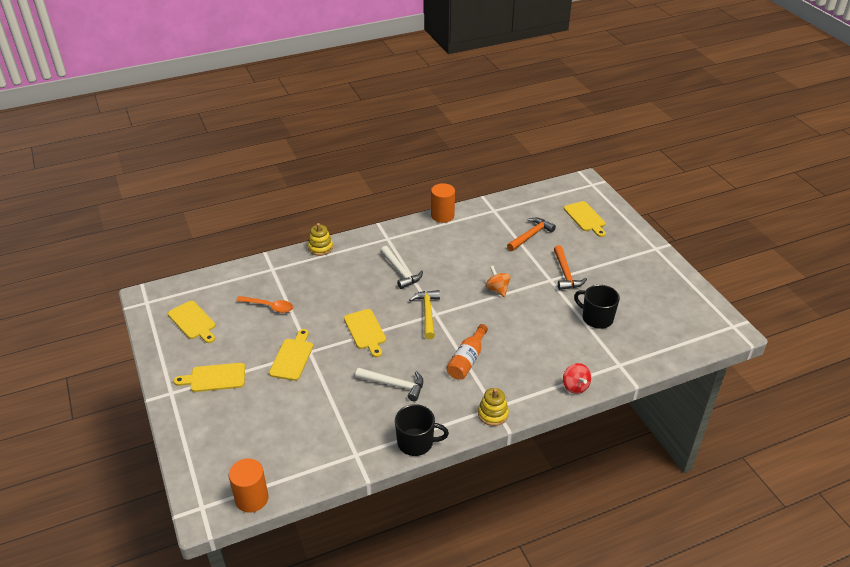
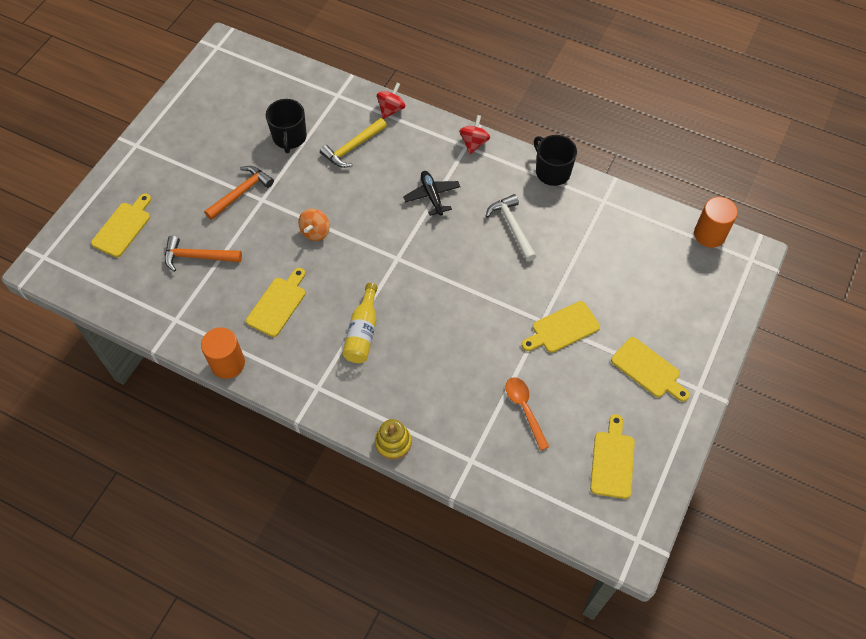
camera: 130 degrees left, 20 degrees up
(365, 331) = (473, 296): yellow cutting board -> yellow cutting board (278, 304)
(400, 272) = (363, 332): white hammer -> yellow bottle
(427, 313) = (402, 265): yellow hammer -> yellow hammer (352, 148)
(467, 360) = (432, 196): orange bottle -> black plane
(493, 414) = (474, 143): yellow stacking toy -> red spinning top

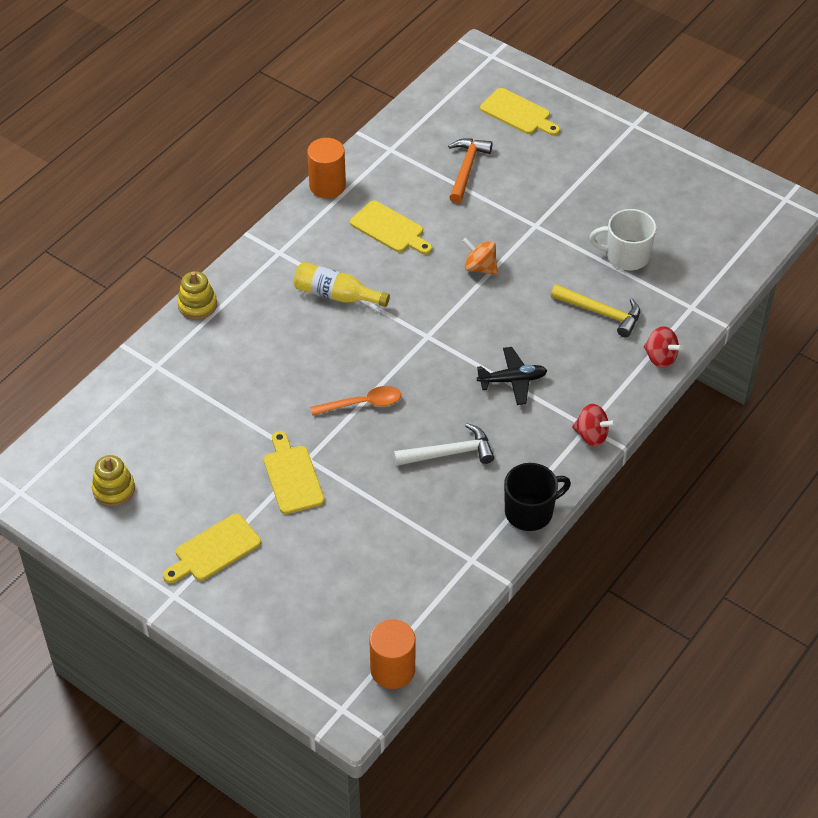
camera: 100 degrees right, 10 degrees down
(241, 193) = (548, 208): orange hammer -> none
(289, 137) = (626, 256): black mug -> white mug
(352, 148) = (601, 313): yellow hammer -> yellow hammer turned 150 degrees clockwise
(524, 409) = (200, 421): orange spoon -> orange spoon (362, 404)
(612, 461) = (114, 489): yellow cutting board -> yellow stacking toy

